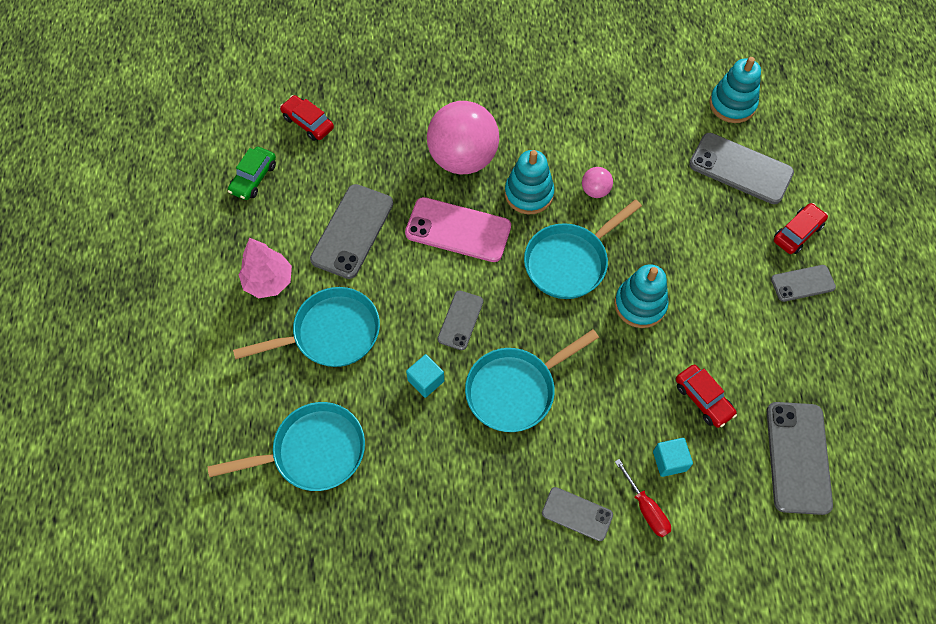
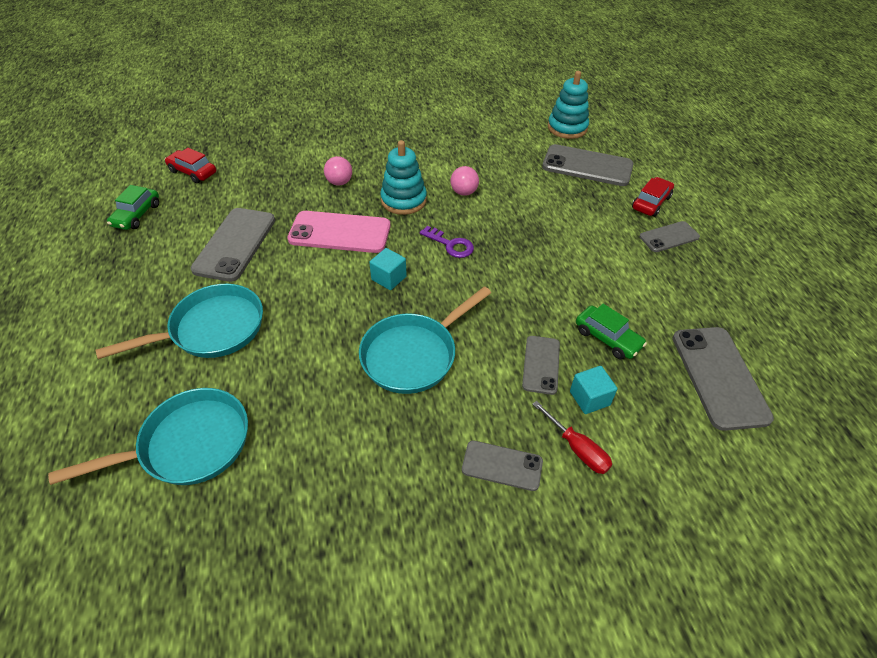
camera: 10 degrees left, 15 degrees down
(268, 281) = (146, 293): pink tree -> none
(426, 380) = (316, 358): turquoise cube -> turquoise cube (389, 278)
(460, 320) = (349, 302): grey phone -> grey phone (541, 365)
(463, 158) = (339, 182): pink ball -> pink ball, size x0.43
(569, 262) = (450, 244): turquoise pan -> purple key
(640, 305) = (524, 269): turquoise stacking toy -> none
(703, 399) = (607, 338): red car -> green car

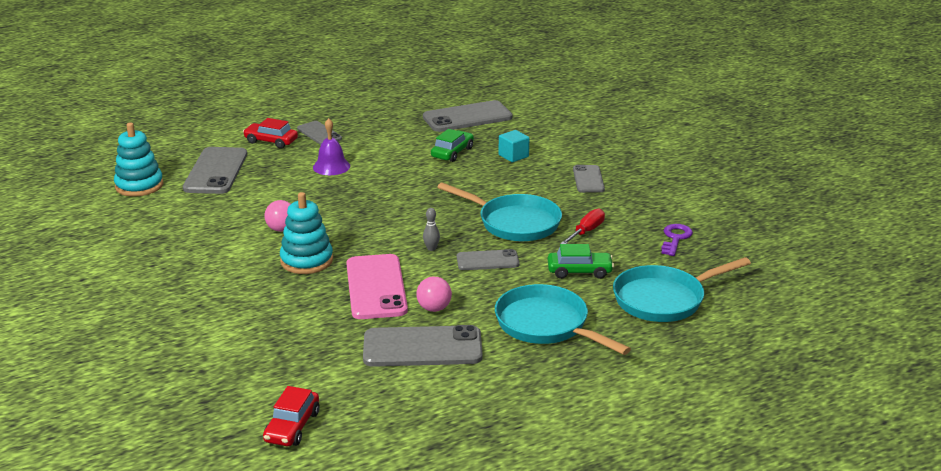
camera: 105 degrees left, 20 degrees down
(137, 215) = (400, 440): green car -> green car (579, 271)
(188, 445) = (663, 299): turquoise pan -> turquoise pan turned 75 degrees counterclockwise
(339, 182) = (284, 306): pink ball -> pink ball (434, 308)
(389, 278) = (431, 248): turquoise cube -> grey bowling pin
(450, 244) = (370, 225): purple key -> purple key (675, 238)
(541, 365) = (493, 174): grey phone -> grey phone (487, 261)
(577, 448) = (557, 158): red screwdriver -> red screwdriver (586, 232)
(585, 236) = (331, 166): none -> purple bell

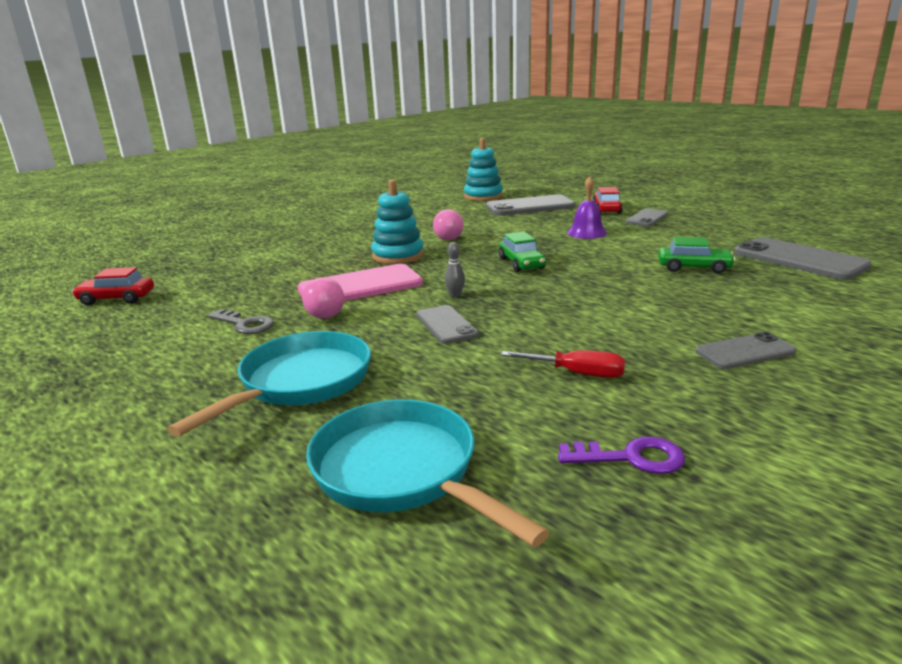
camera: 75 degrees right, 5 degrees down
(422, 347) = (244, 324): grey phone -> grey key
(513, 156) = (738, 296): turquoise cube -> none
(514, 223) = (554, 324): turquoise pan -> none
(579, 271) = (454, 385): green car -> green car (521, 263)

